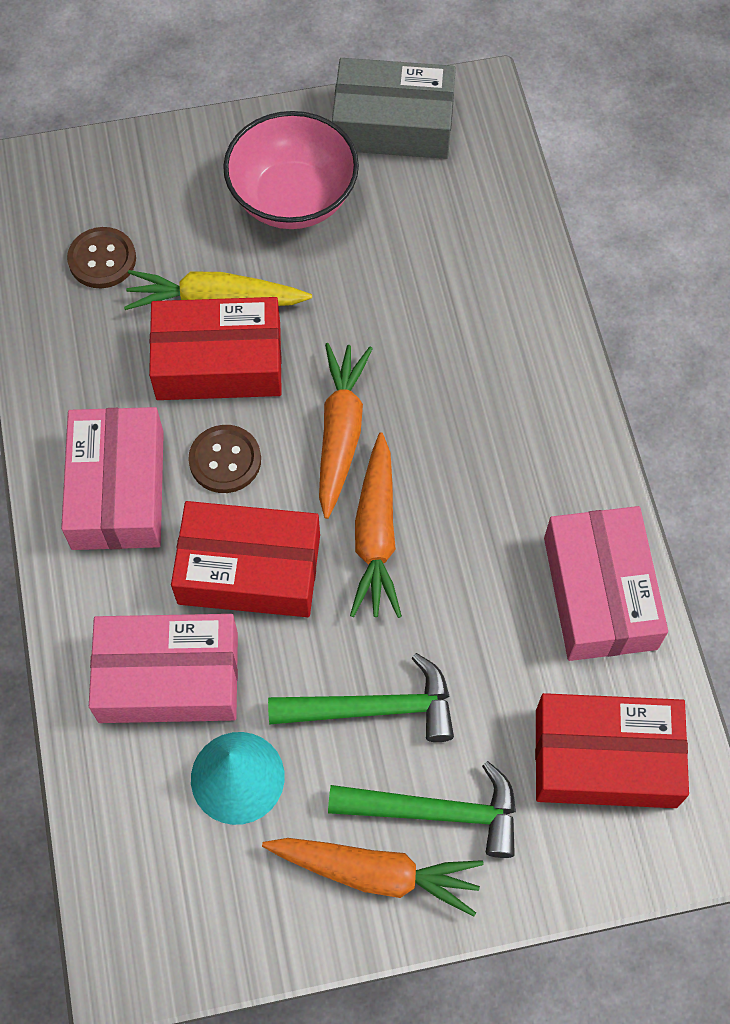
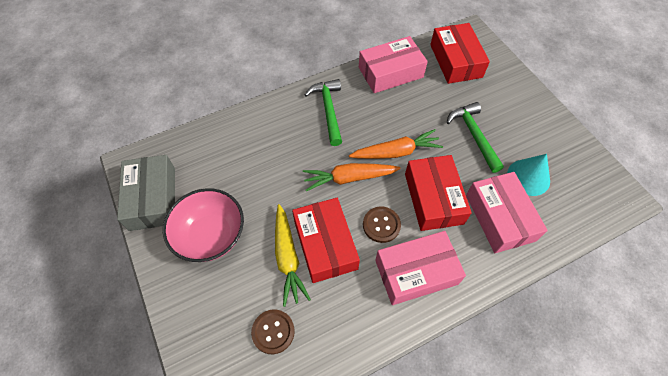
camera: 105 degrees left, 5 degrees down
(376, 873) = (537, 120): orange carrot -> none
(436, 812) = (503, 106): green hammer -> green hammer (328, 110)

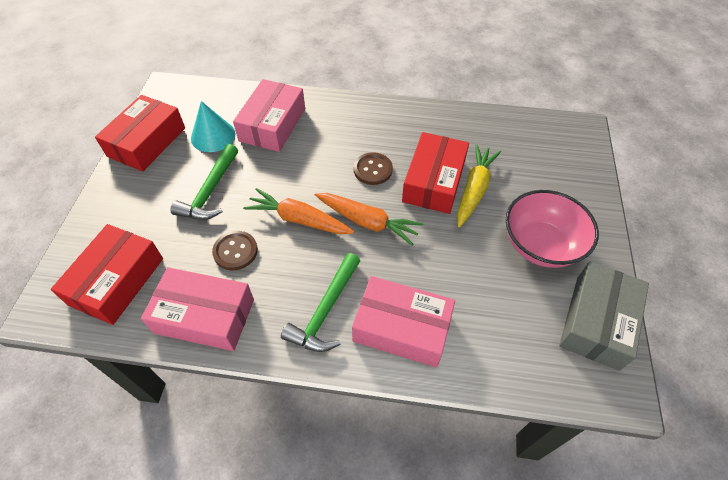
camera: 145 degrees left, 5 degrees down
(273, 332) = (515, 150): brown button -> brown button (235, 251)
(416, 272) = (375, 128): pink box -> pink box (402, 328)
(433, 198) = (308, 164): red box -> red box (147, 142)

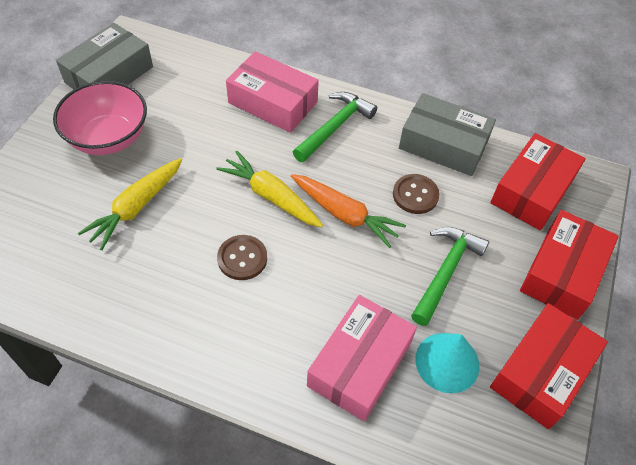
camera: 170 degrees left, 0 degrees up
(204, 316) = (443, 144): pink box -> grey box
(367, 222) = (271, 196): orange carrot -> yellow carrot
(434, 181) = (176, 227): red box -> red box (562, 272)

